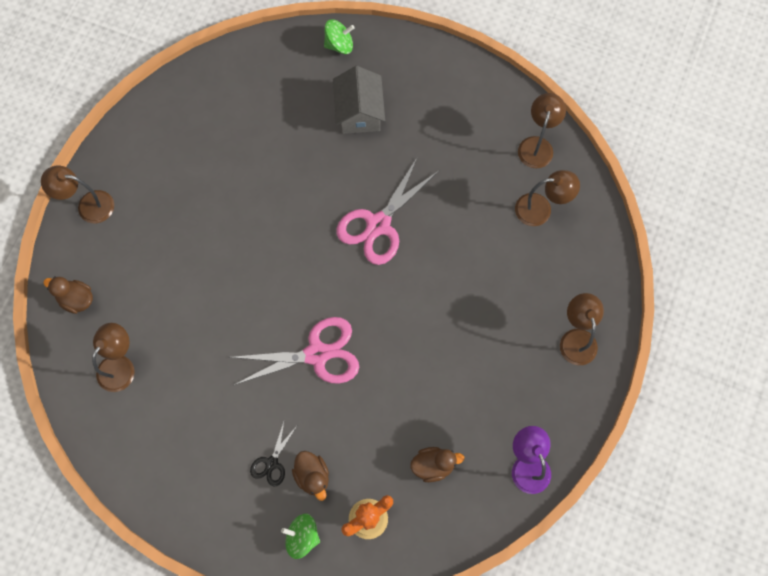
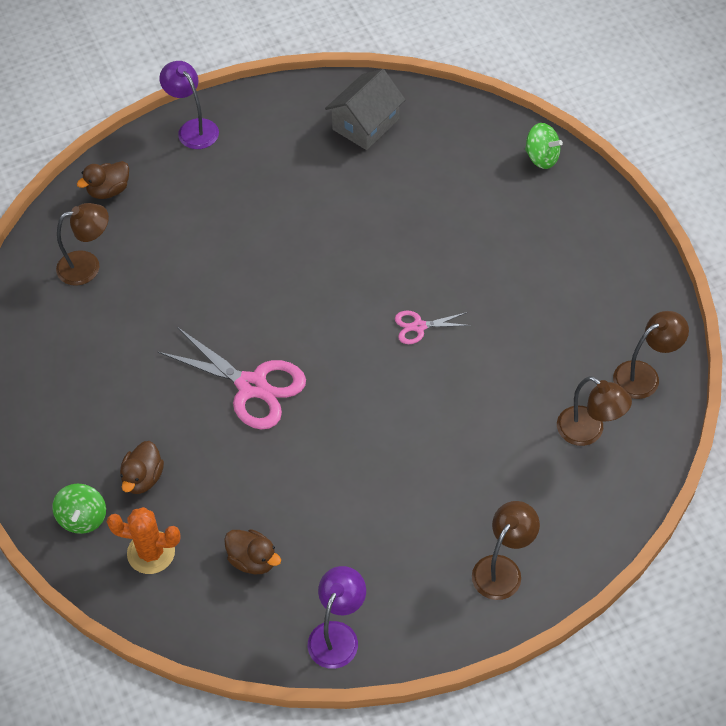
camera: 45 degrees right, 15 degrees down
(76, 299) = (109, 190): brown duck -> brown duck turned 105 degrees counterclockwise
(88, 205) = (193, 128): brown lamp -> purple lamp
(272, 463) = (122, 439): black scissors -> none
(302, 537) = (83, 518): green spinning top -> green spinning top turned 150 degrees counterclockwise
(359, 112) = (501, 224): grey house -> grey house (365, 124)
(378, 225) = (419, 326): pink scissors -> pink scissors, size x0.50

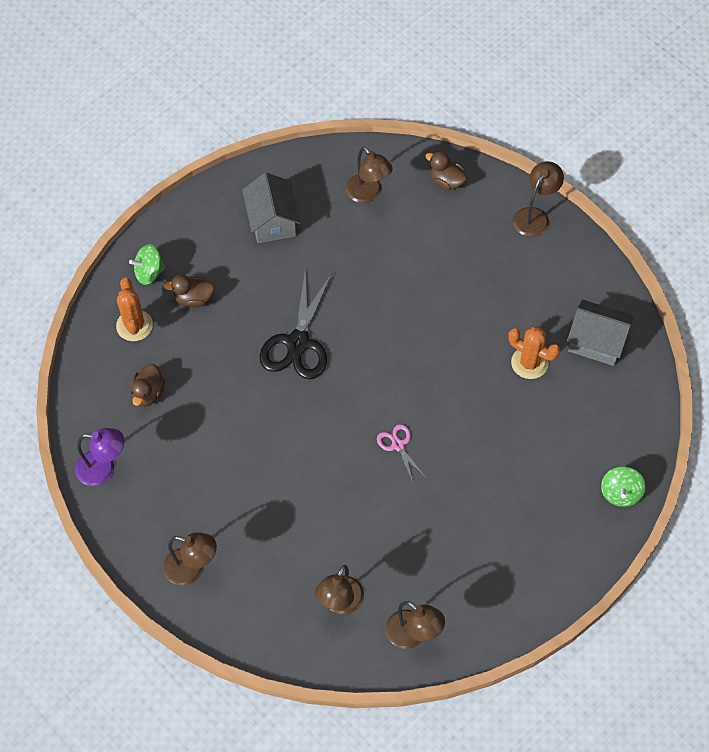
camera: 70 degrees right, 5 degrees up
(75, 368) = (272, 221): none -> grey house
(193, 128) = (535, 216): purple lamp -> brown lamp
(252, 386) = (298, 343): pink scissors -> black scissors
(367, 185) = (529, 363): none -> orange cactus

